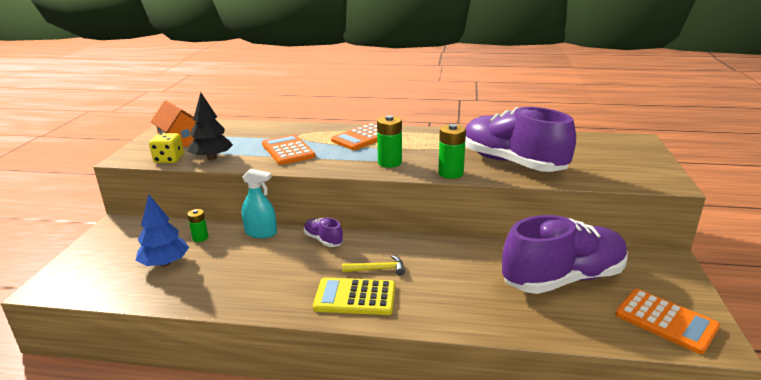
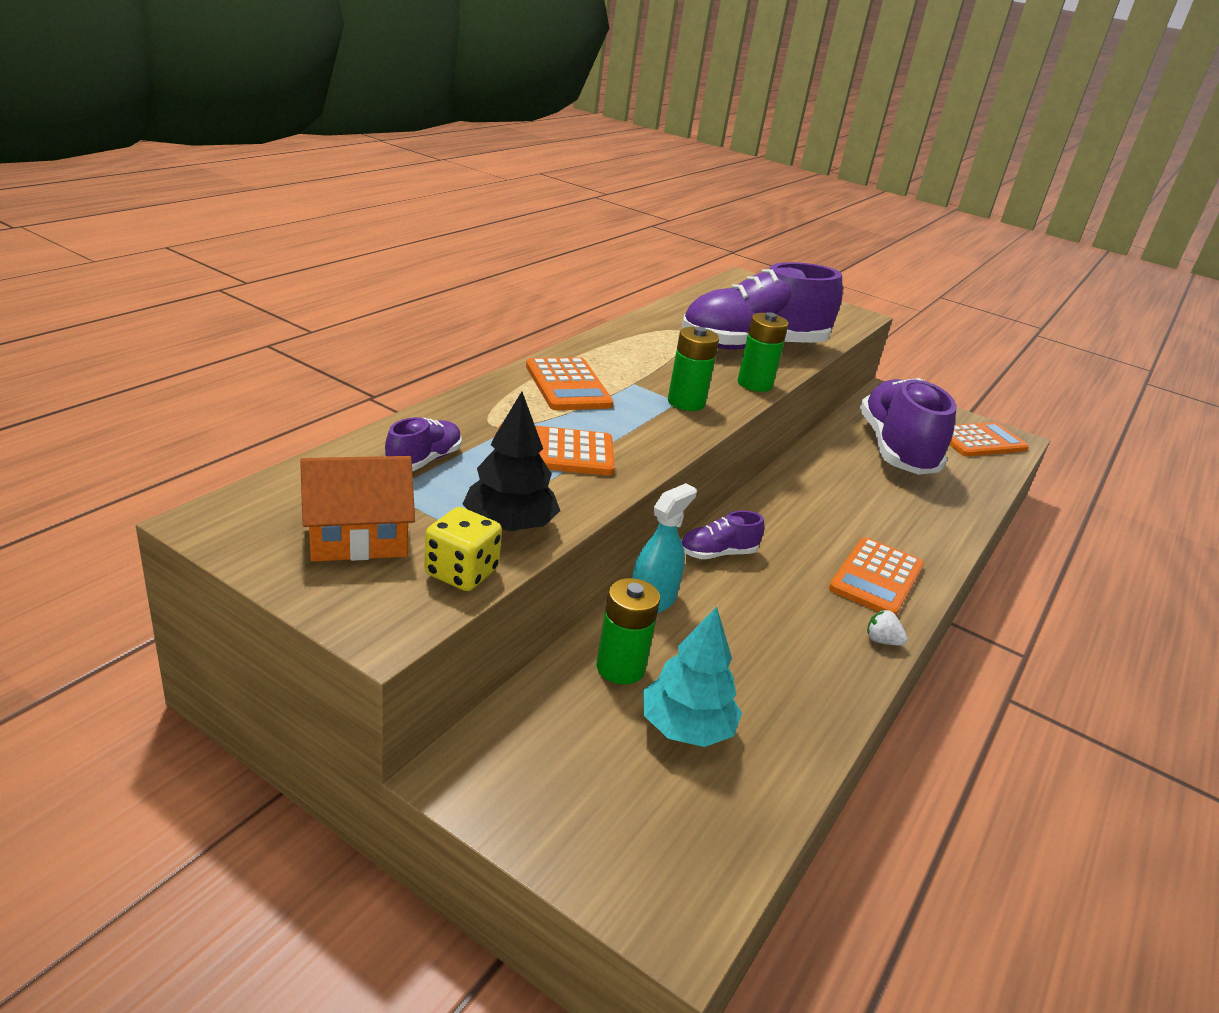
camera: 70 degrees left, 5 degrees up
(165, 263) = (686, 728): blue tree -> turquoise tree
(200, 238) = (620, 667): green battery -> green battery, size x1.60
(249, 134) = (424, 460): none -> purple shoe
(282, 310) = (881, 641): none -> white strawberry
(355, 297) = (876, 578): yellow calculator -> orange calculator
(377, 269) = (820, 541): yellow hammer -> none

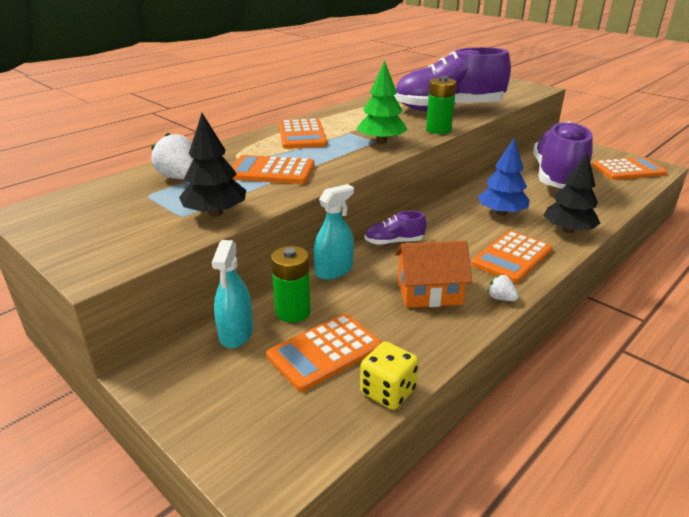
camera: 15 degrees right, 0 degrees up
(358, 538) = (110, 220): orange house -> orange house (429, 293)
(424, 460) = (180, 178): purple shoe -> white strawberry
(461, 573) = (166, 240): yellow dice -> yellow dice (388, 391)
(555, 704) = (236, 333): none -> turquoise spray bottle
(686, 402) = (381, 141): green battery -> green tree
(686, 728) = (325, 352): turquoise tree -> orange calculator
(843, 507) = (501, 213): none -> blue tree
(933, 536) = (568, 230): none -> black tree

